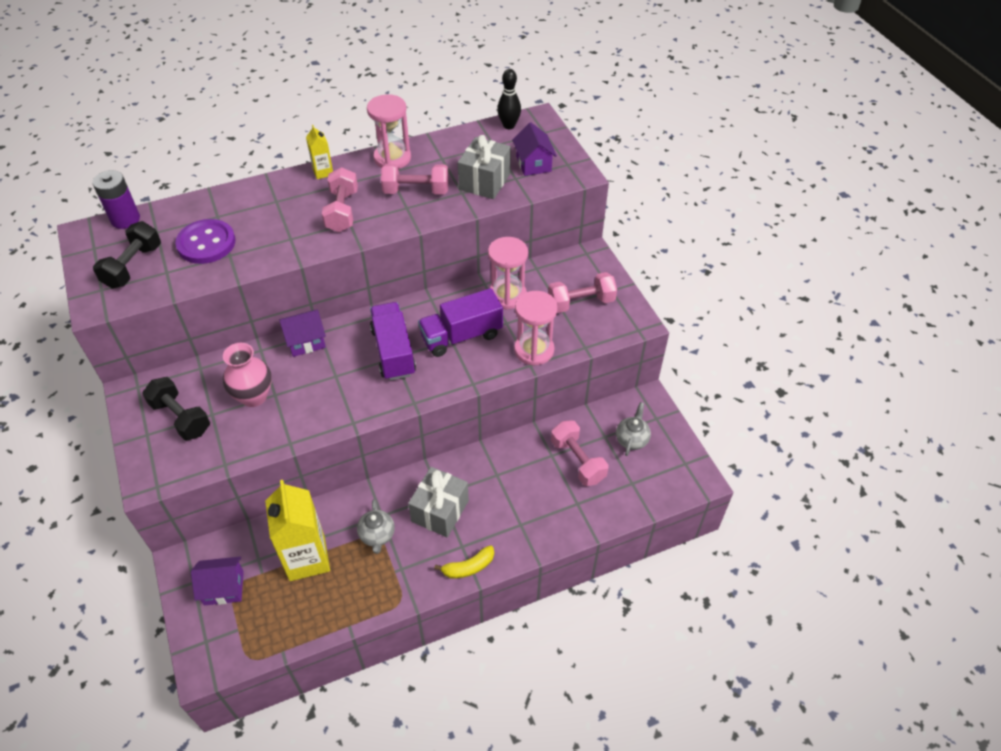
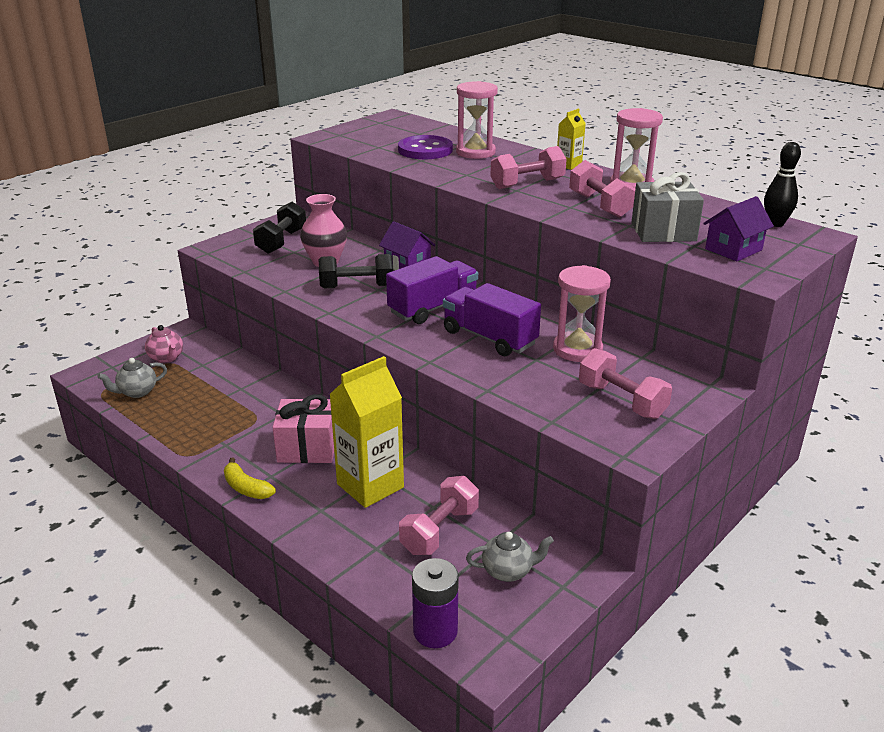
camera: 65 degrees right, 20 degrees down
(125, 219) = (421, 122): purple battery -> purple battery (435, 631)
(133, 266) = (373, 136): black dumbbell -> black dumbbell (357, 287)
(224, 588) = (166, 358): purple house -> pink teapot
(307, 558) = (214, 388): yellow carton -> yellow carton (370, 486)
(377, 535) = (257, 418): grey teapot -> grey teapot (137, 392)
(440, 511) = (307, 448): grey gift -> pink gift
(534, 350) = (512, 387): pink hourglass -> pink hourglass (475, 152)

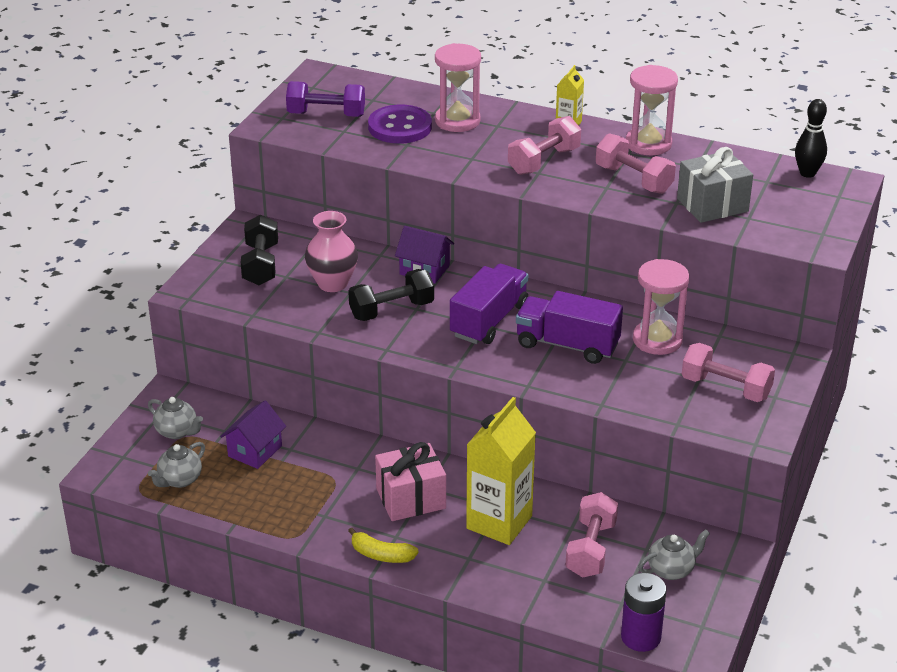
camera: 20 degrees left, 5 degrees up
(166, 358) = (177, 432): pink teapot -> grey teapot
(374, 137) = (326, 114): none -> purple dumbbell
(733, 249) = (785, 216): purple house -> purple house (255, 451)

